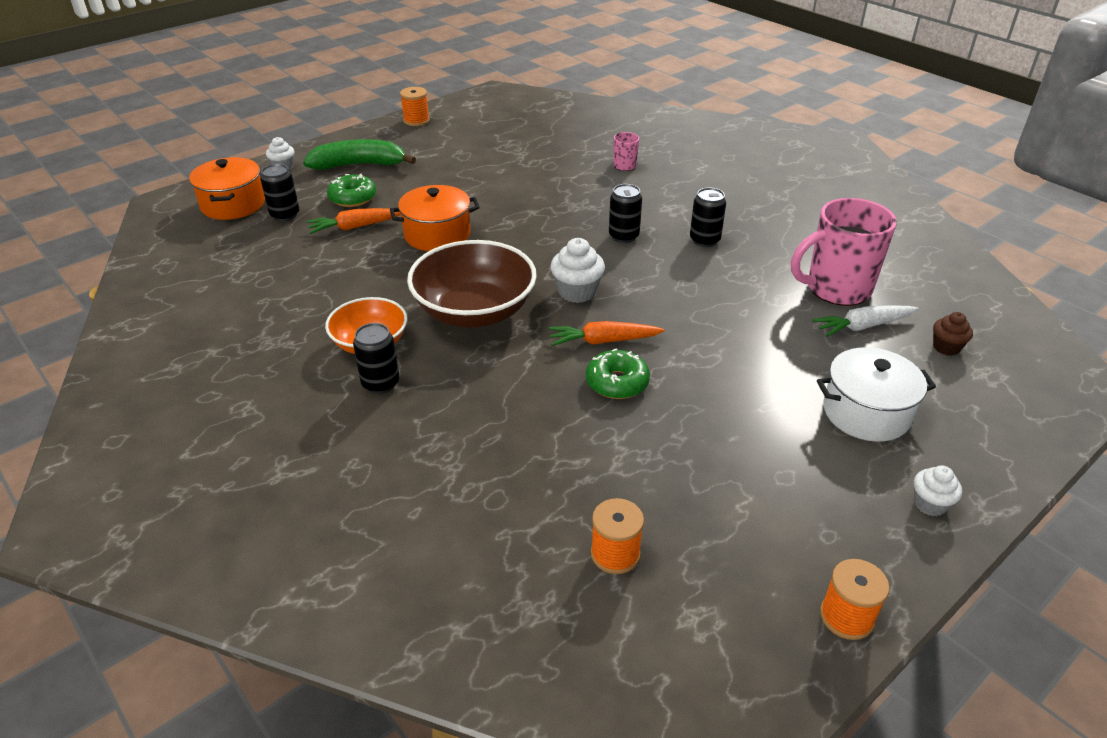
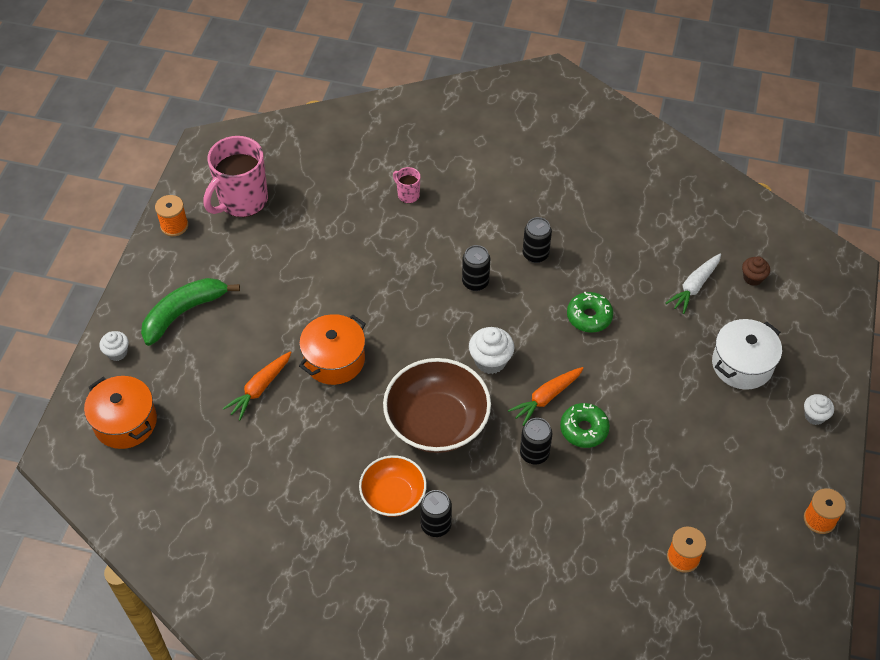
camera: 35 degrees left, 15 degrees up
(285, 215) = (185, 408): black can -> black can (534, 453)
(352, 198) = (222, 356): green donut -> green donut (589, 317)
(836, 289) = (656, 258): pink mug -> pink mug (242, 201)

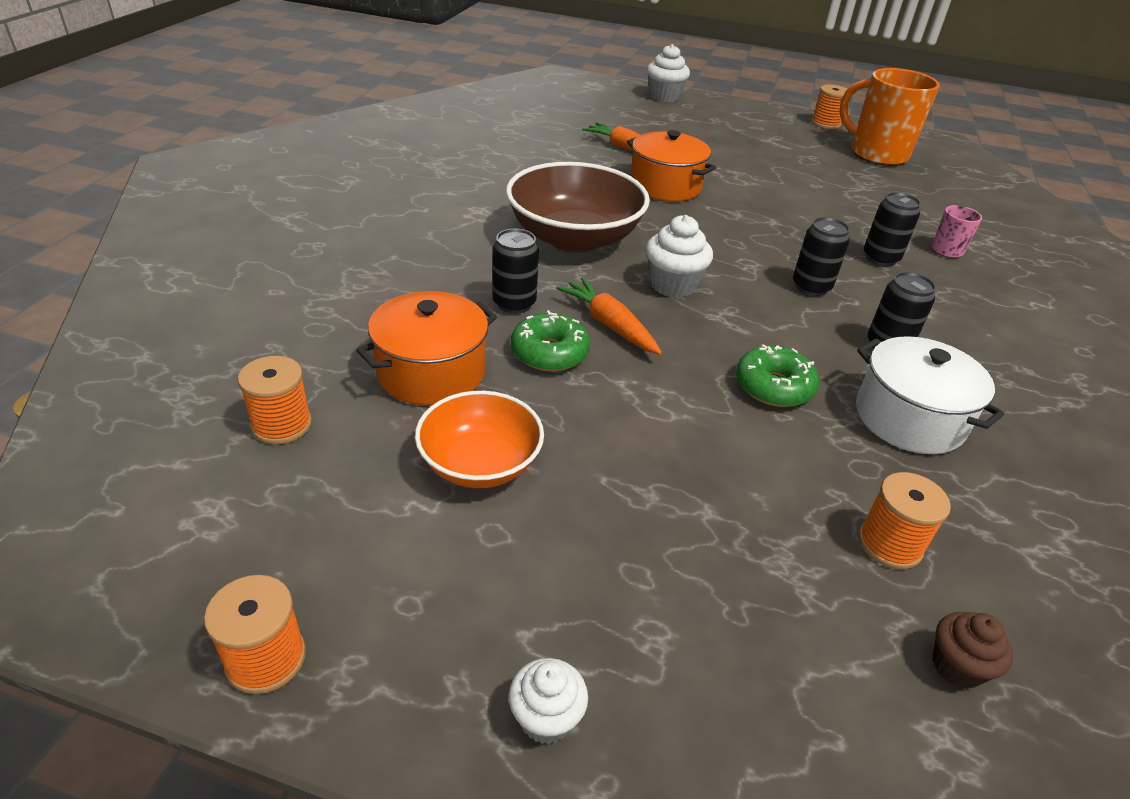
camera: 90 degrees right, 15 degrees down
(117, 353) = (664, 96): white cupcake -> white cupcake, size x1.56
(125, 422) = (588, 96): orange pot -> orange pot (431, 372)
(183, 312) = (716, 122): green banana -> none
(242, 201) = (876, 154): pink mug -> orange mug
(393, 496) = (475, 204): orange bowl -> orange bowl (480, 464)
(436, 525) = (427, 225): black can -> black can (880, 258)
(694, 287) = (889, 544): white carrot -> orange spool
(742, 364) = (692, 592): white pot -> white pot (909, 418)

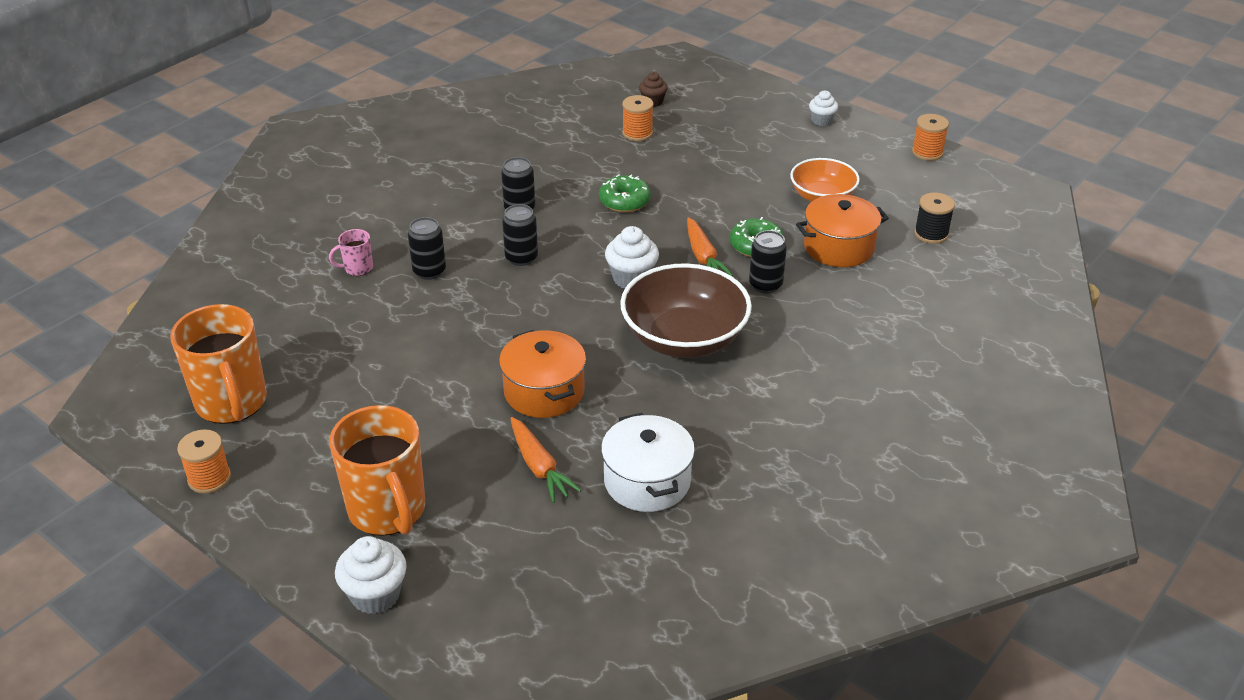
camera: 155 degrees left, 0 degrees up
(282, 425) = (931, 234): orange spool -> black spool
(700, 122) = (388, 511): none -> orange mug
(909, 418) = (560, 172): white pot -> white pot (647, 481)

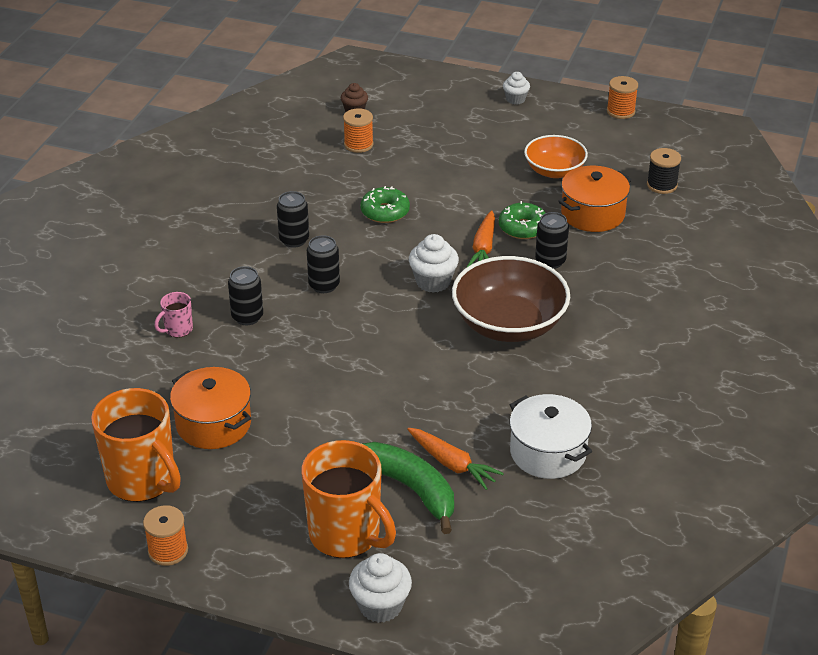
camera: 20 degrees left, 0 degrees up
(481, 480) = (409, 488): none -> green banana
(544, 391) = (417, 399): orange pot -> orange pot (213, 424)
(703, 257) = (483, 248): orange carrot -> orange carrot turned 45 degrees clockwise

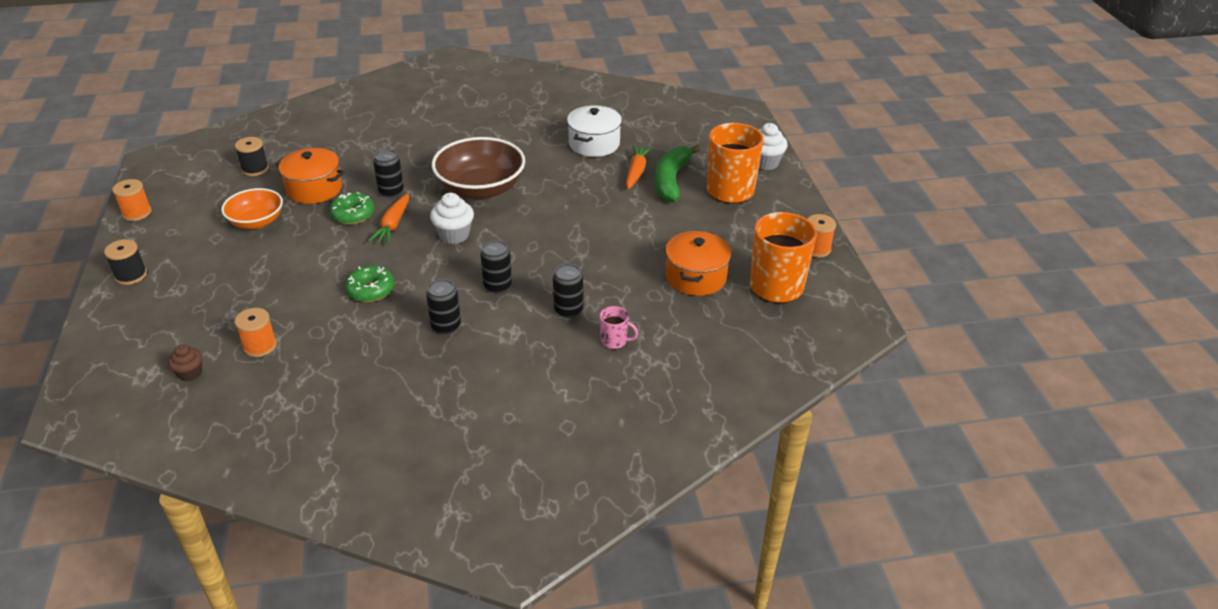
camera: 120 degrees left, 0 degrees up
(483, 248) = (393, 225): orange carrot -> orange carrot turned 120 degrees clockwise
(515, 99) = (131, 275): white cupcake -> black spool

